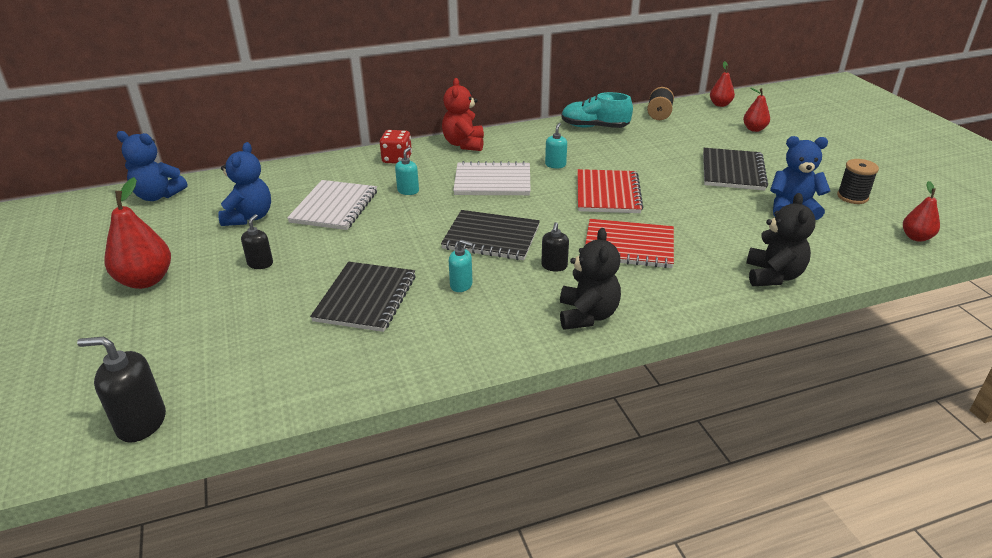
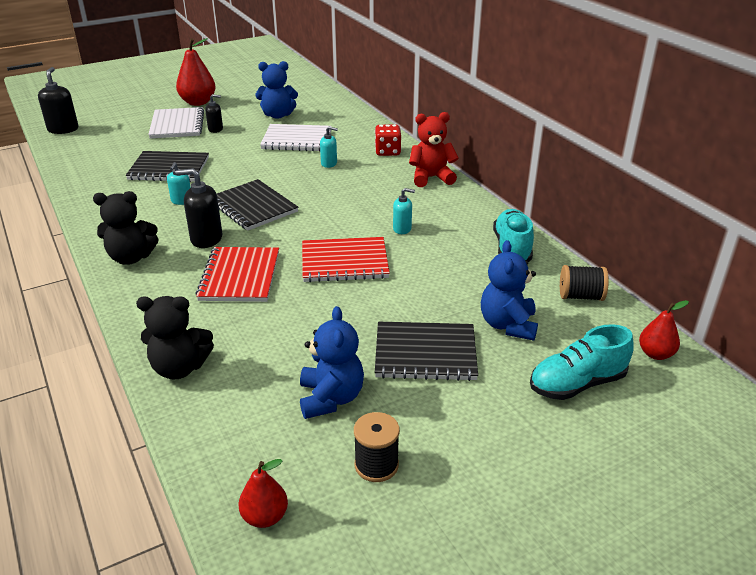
camera: 80 degrees right, 0 degrees up
(158, 196) = (304, 84): blue teddy bear -> blue teddy bear (508, 325)
(491, 237) = (253, 207): black notebook -> black notebook turned 45 degrees counterclockwise
(492, 181) = (356, 199): white notebook -> white notebook (177, 125)
(554, 266) = (206, 239): black soap dispenser -> black soap dispenser, size x1.65
(754, 129) = (577, 384): red pear -> turquoise shoe

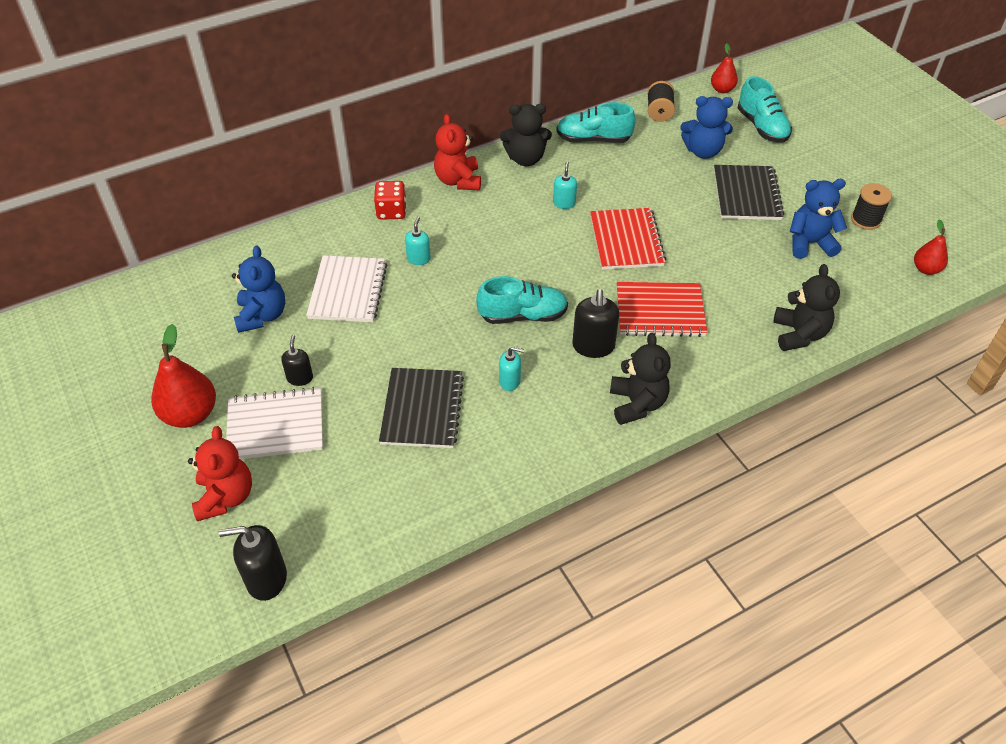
camera: 90 degrees left, 15 degrees up
(129, 115) = (225, 497): none -> red teddy bear
(253, 207) = (523, 315): black notebook -> turquoise shoe
(469, 209) = (525, 159): none -> black teddy bear

